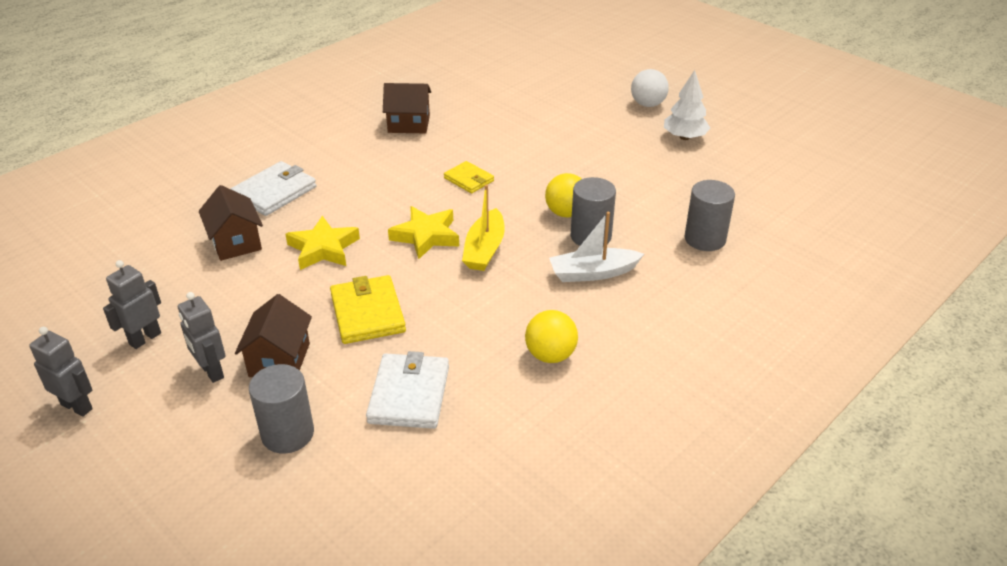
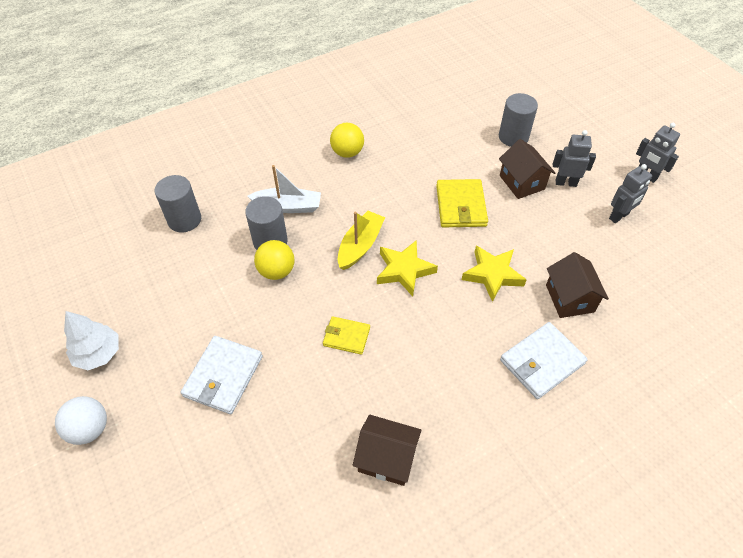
camera: 165 degrees left, 15 degrees up
(211, 371) = (566, 183): grey robot -> grey robot turned 60 degrees counterclockwise
(279, 360) = (522, 182): brown house -> brown house turned 45 degrees counterclockwise
(409, 394) = (441, 145): white wallet -> white wallet (223, 376)
(469, 179) = (346, 336): yellow wallet -> yellow wallet turned 45 degrees counterclockwise

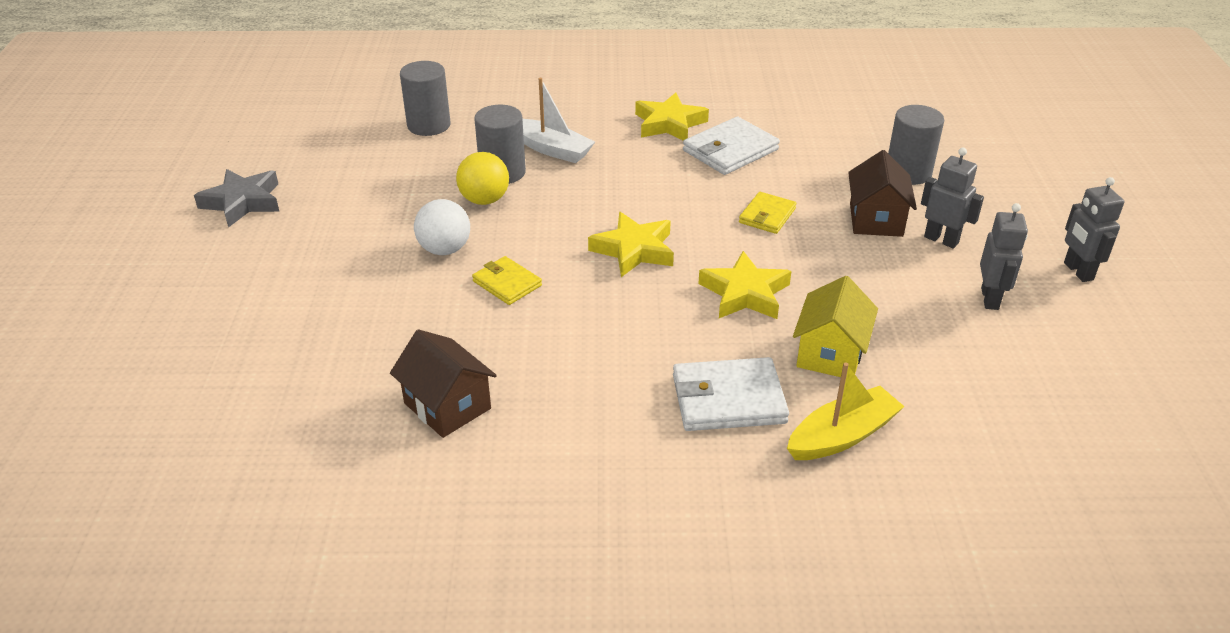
camera: 30 degrees right, 15 degrees down
(90, 429) = (179, 256): white ball -> white ball (445, 249)
(98, 354) = (242, 202): white tree -> grey star
(223, 376) = (343, 266): white wallet -> white wallet (730, 150)
(347, 152) = (669, 123): yellow ball -> yellow star
(360, 245) = (602, 210): yellow boat -> yellow boat (842, 436)
(461, 206) = (767, 215): yellow wallet -> yellow wallet, size x0.62
(569, 298) = (830, 353): brown house -> yellow house
(619, 216) = (990, 299): grey robot -> grey robot turned 75 degrees counterclockwise

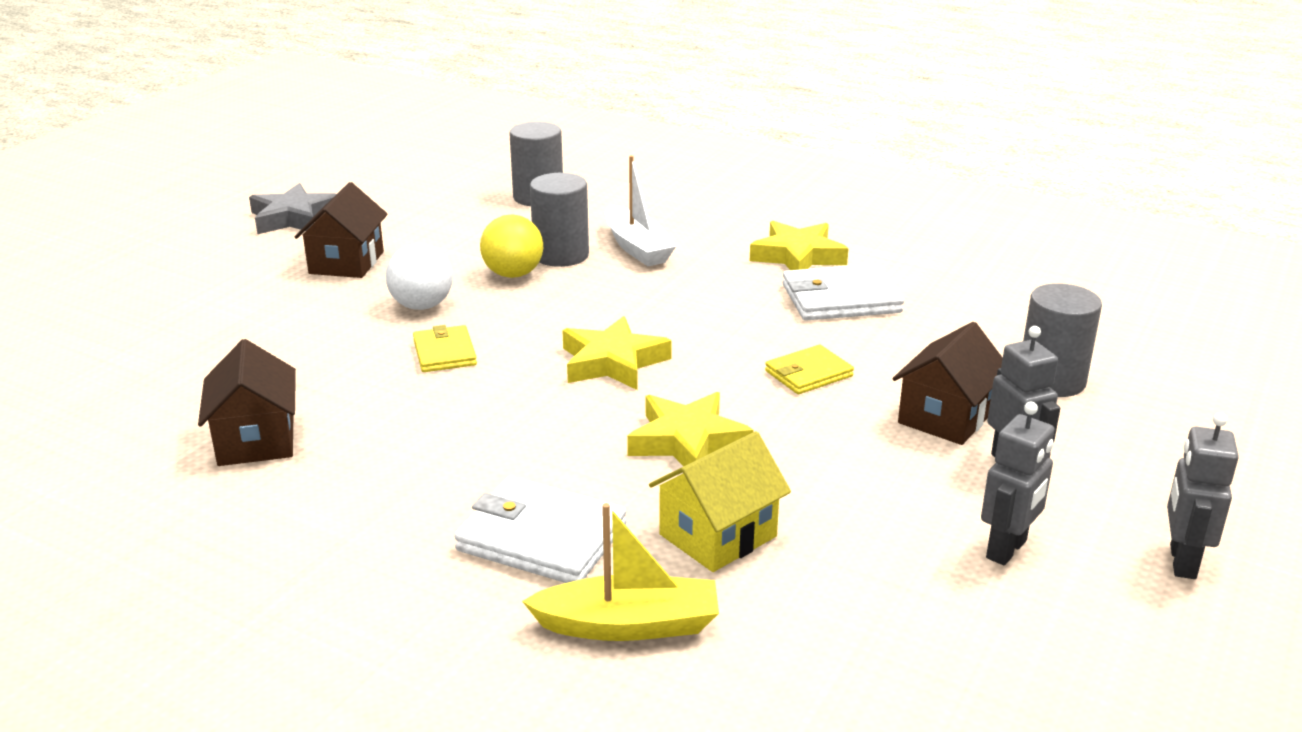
camera: 30 degrees right, 10 degrees down
(339, 230) = (346, 262): none -> brown house

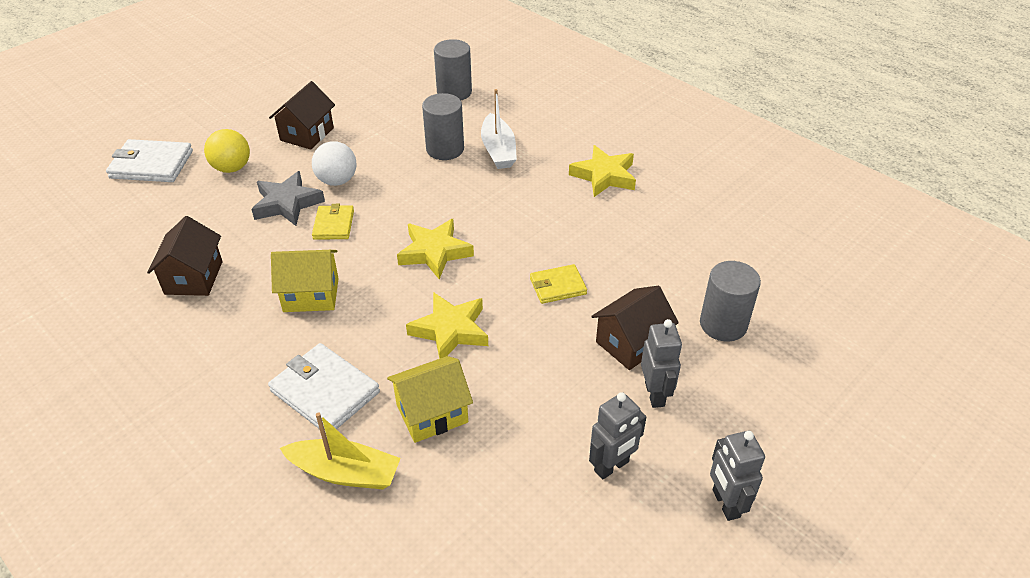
camera: 15 degrees right, 15 degrees up
(293, 218) = (291, 88): grey star -> grey star (287, 203)
(455, 433) = (311, 295): none -> yellow house
(513, 274) = (406, 162): yellow ball -> yellow ball (232, 168)
(840, 299) = (614, 221): white wallet -> white wallet (151, 164)
(1182, 562) = (725, 503): grey robot -> grey robot turned 45 degrees counterclockwise

